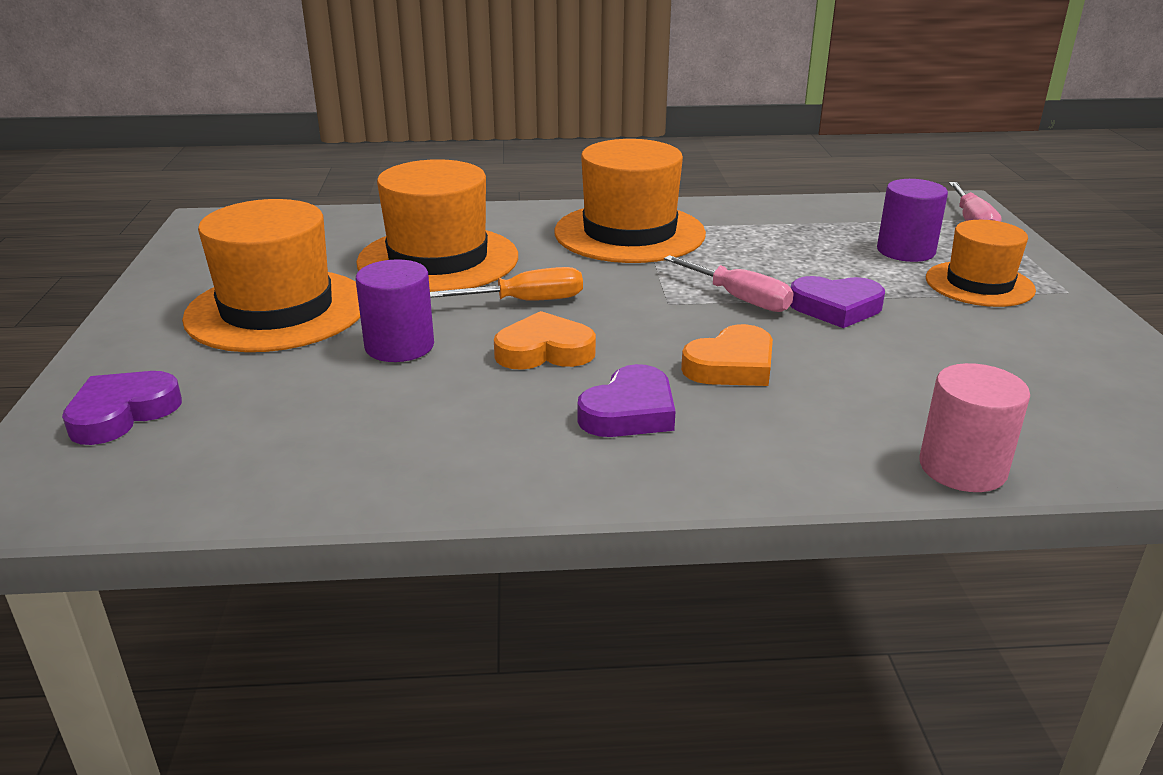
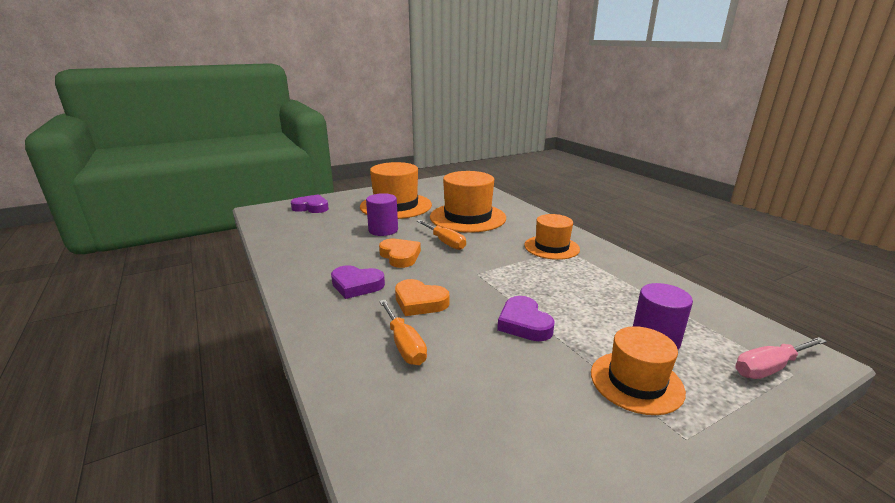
camera: 65 degrees right, 5 degrees down
(629, 233) = (551, 247): orange hat -> orange hat, size x0.61
(739, 299) = (502, 291): pink screwdriver -> none
(851, 401) = (404, 345): none -> orange screwdriver
(962, 468) = (345, 395): pink cylinder -> none

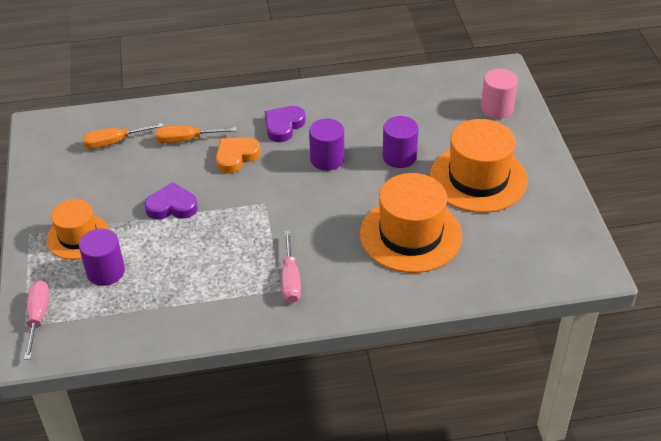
camera: 110 degrees right, 20 degrees up
(311, 207) = (497, 108): purple heart -> pink cylinder
(400, 256) = (327, 159): orange heart -> purple cylinder
(445, 242) = (345, 197): orange screwdriver -> orange screwdriver (114, 142)
(551, 247) = (290, 279): orange hat -> pink screwdriver

